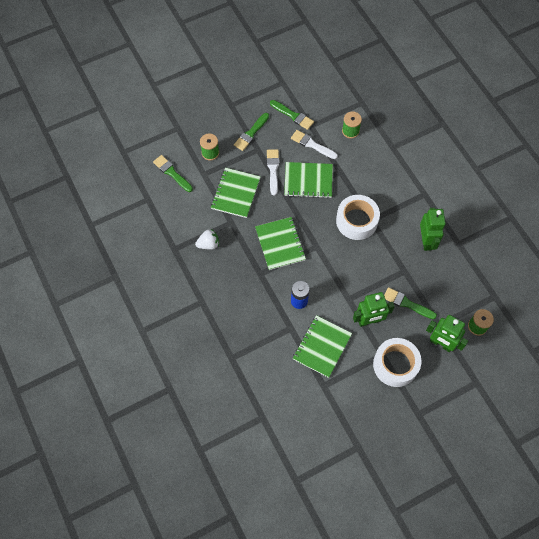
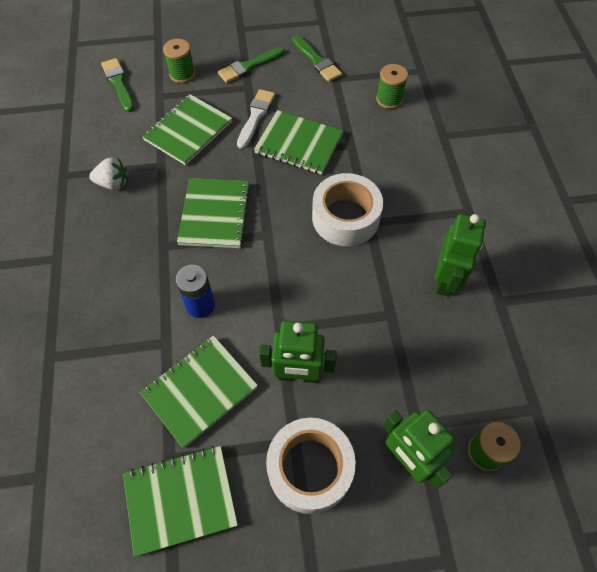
camera: 20 degrees right, 5 degrees down
(312, 144) = (326, 101): white brush -> none
(338, 402) = (180, 499): none -> green notebook
(407, 303) = (373, 368): green brush -> none

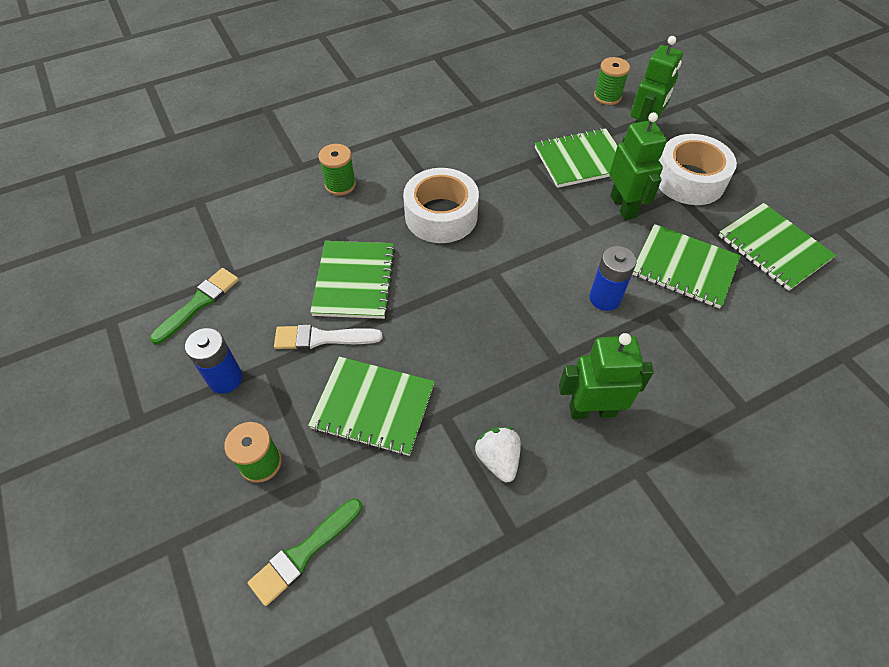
camera: 110 degrees left, 5 degrees down
(215, 214) = (491, 326): green notebook -> green notebook (581, 160)
(249, 66) = (225, 378): green brush -> blue battery
(389, 99) = (255, 218): green spool -> green spool (340, 184)
(446, 280) = (476, 137): green robot -> green robot (592, 410)

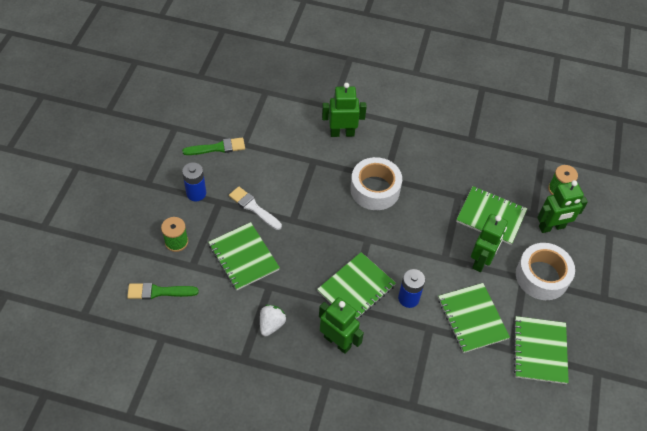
camera: 40 degrees right, 0 degrees up
(340, 184) = (342, 133): green spool -> green robot
(354, 281) = (296, 191): green notebook -> green notebook (356, 288)

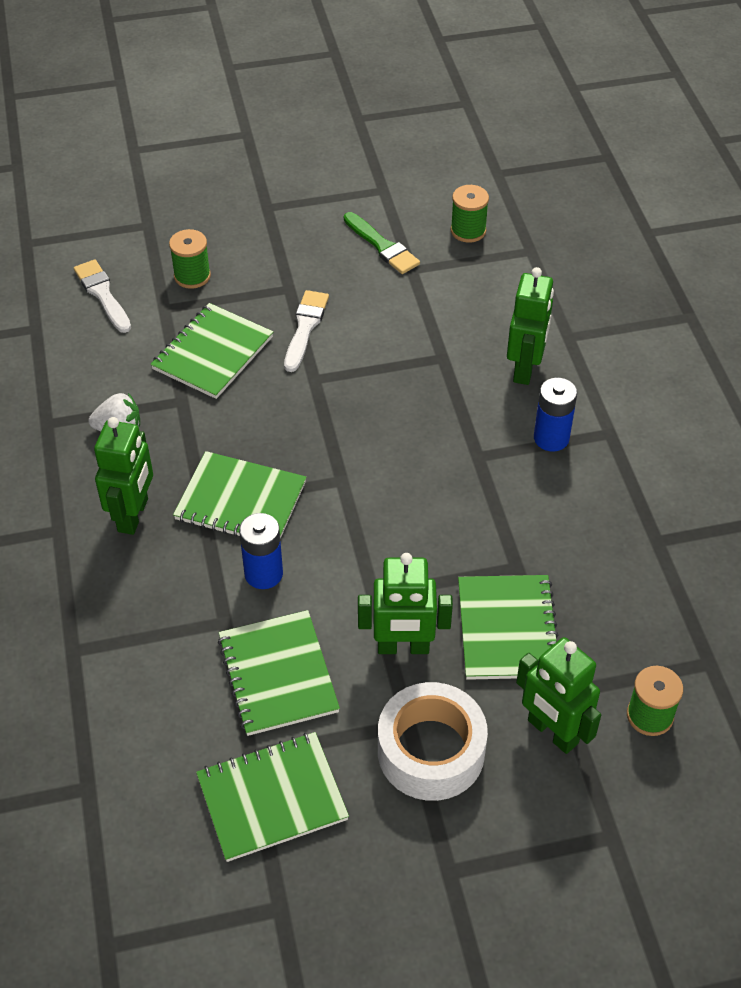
camera: 65 degrees right, 5 degrees down
(158, 292) = (102, 294): green brush -> white brush
(196, 193) = (286, 260): blue battery -> blue battery (551, 438)
(233, 108) = (468, 231): none -> green spool
(342, 133) = (525, 368): green robot -> green robot turned 45 degrees clockwise
(375, 189) = (445, 452): white tape -> none
(472, 318) = (278, 674): green notebook -> green notebook turned 60 degrees counterclockwise

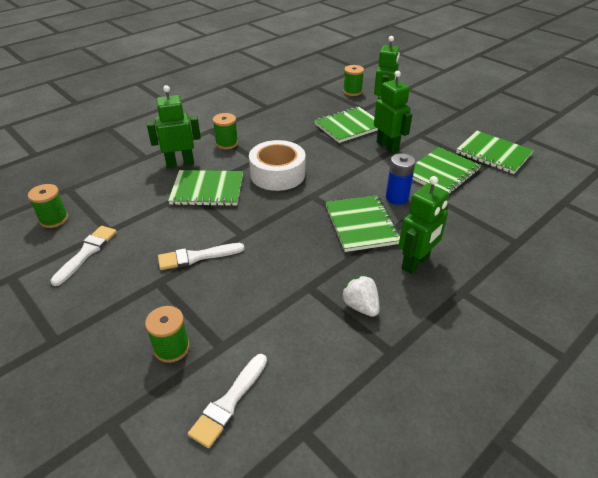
camera: 120 degrees left, 10 degrees down
(133, 515) = (416, 263): green robot -> green robot turned 150 degrees clockwise
(212, 353) = (252, 292): green notebook -> green notebook (207, 190)
(382, 246) = (87, 252): green brush -> white brush
(431, 751) = (424, 127): white tape -> white tape (277, 174)
(551, 438) = (226, 143): blue battery -> green spool

